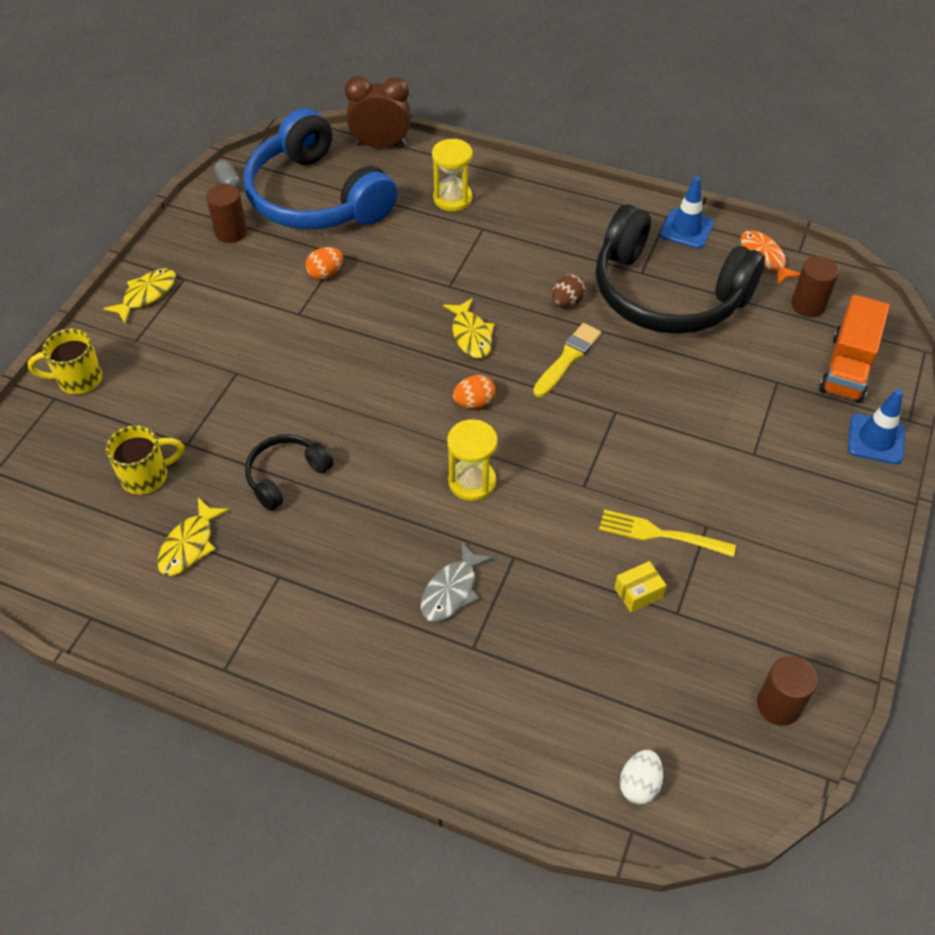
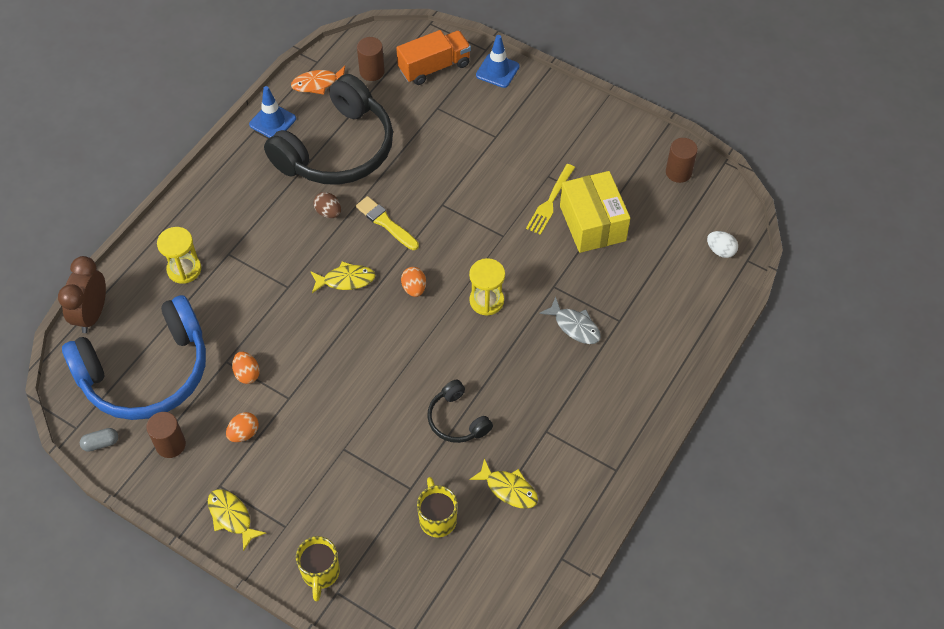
camera: 80 degrees left, 5 degrees up
(249, 285) = (244, 433): none -> orange egg
(638, 593) = (592, 223): yellow box -> yellow box, size x2.43
(847, 368) = (434, 67): orange truck -> orange truck turned 60 degrees counterclockwise

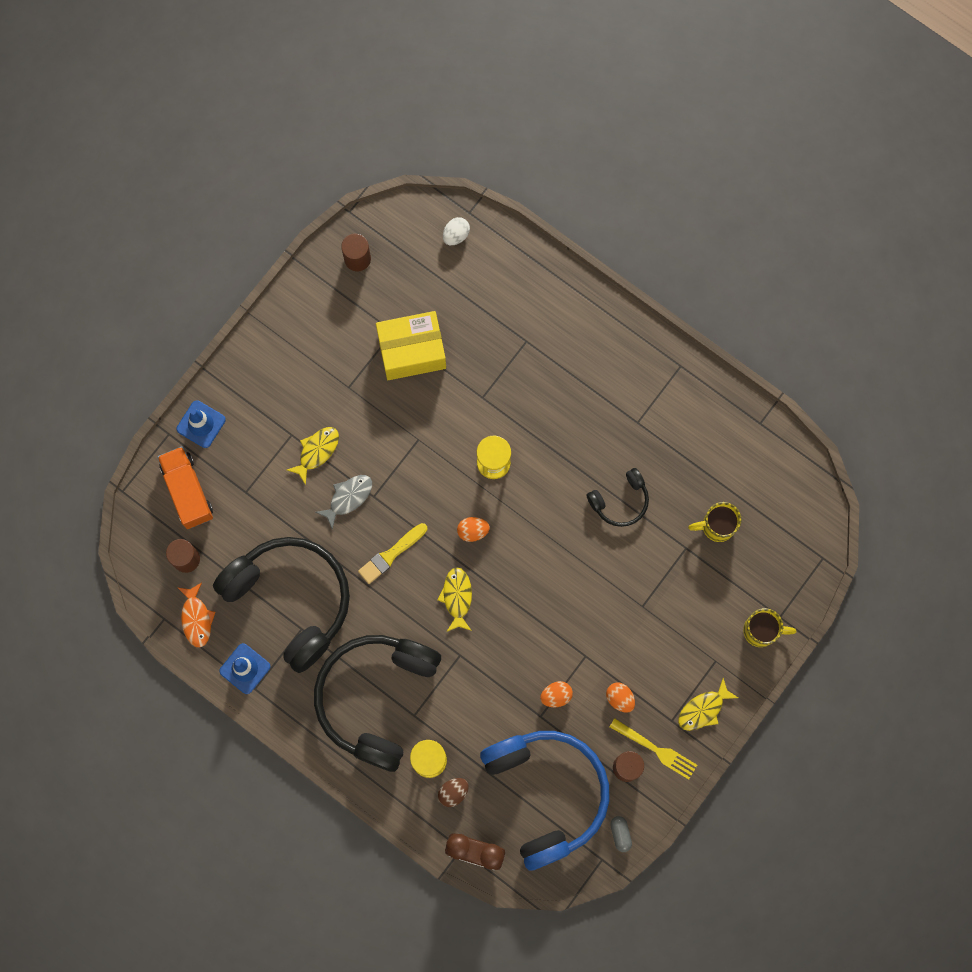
camera: 85 degrees left, 20 degrees up
(245, 222) = (376, 698): none -> black headphones
(328, 212) = (372, 612): brown egg -> brown egg (453, 792)
(508, 489) = (692, 461): yellow fish -> yellow fish (317, 451)
(550, 201) = (381, 389): yellow fork -> yellow fork (656, 749)
(574, 326) = (529, 383): grey fish -> grey fish (348, 498)

